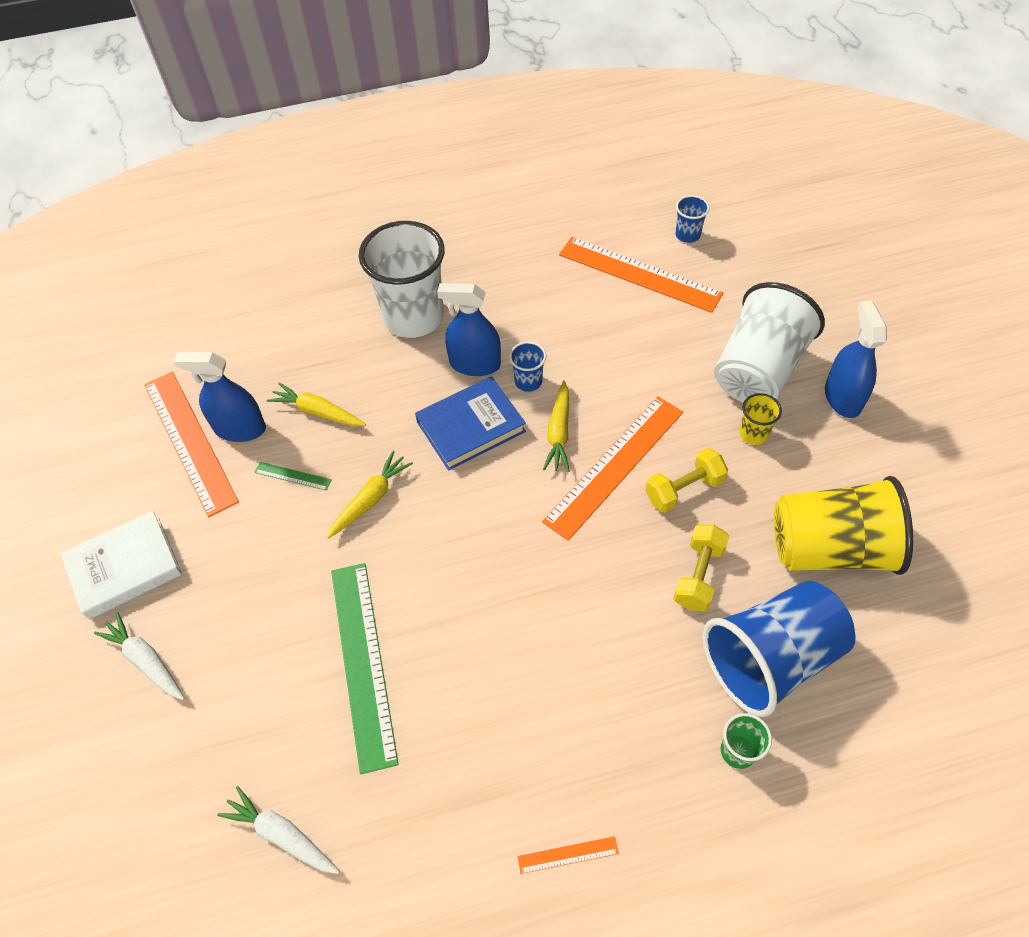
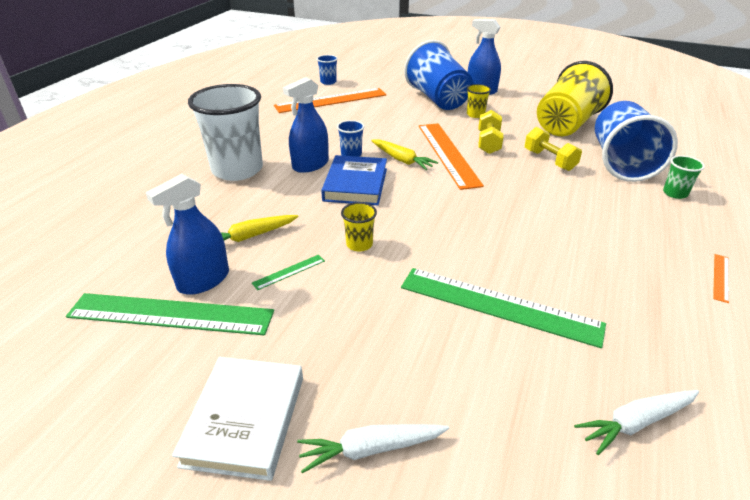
camera: 55 degrees left, 20 degrees down
(190, 441) = (171, 314): orange ruler -> green ruler
(371, 499) = (359, 244): yellow carrot -> yellow cup
(757, 369) = (437, 99): white cup -> blue cup

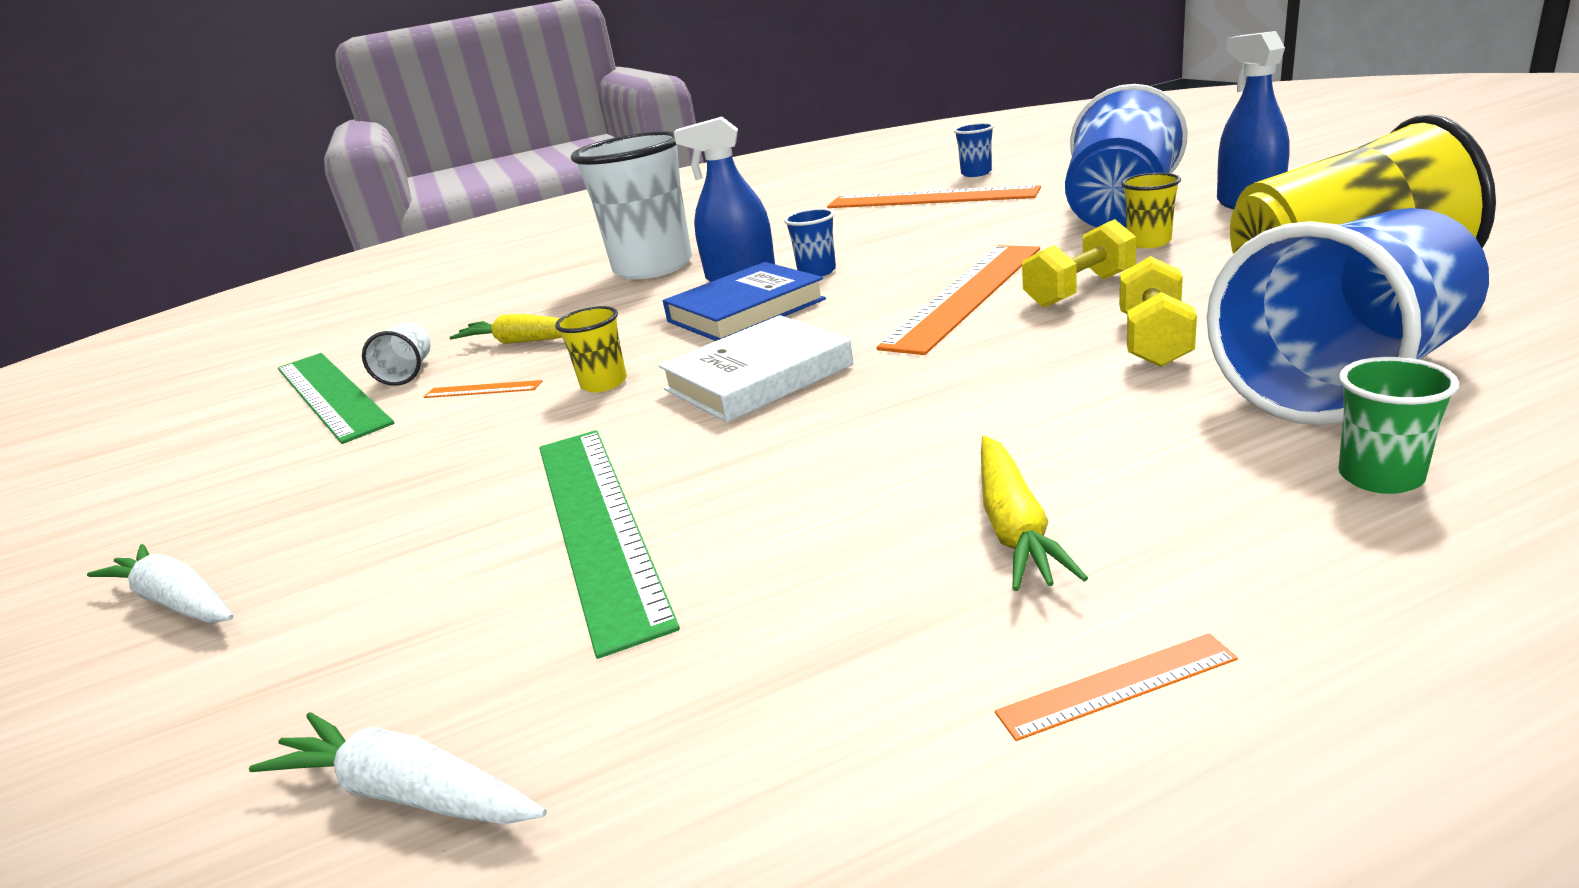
camera: 50 degrees right, 10 degrees down
(203, 280) = (408, 372): blue spray bottle -> white cup
(245, 420) = (182, 513): white book -> white book (758, 377)
(289, 272) = (483, 389): green ruler -> orange ruler
(402, 160) = (873, 291): yellow carrot -> yellow carrot (1014, 526)

